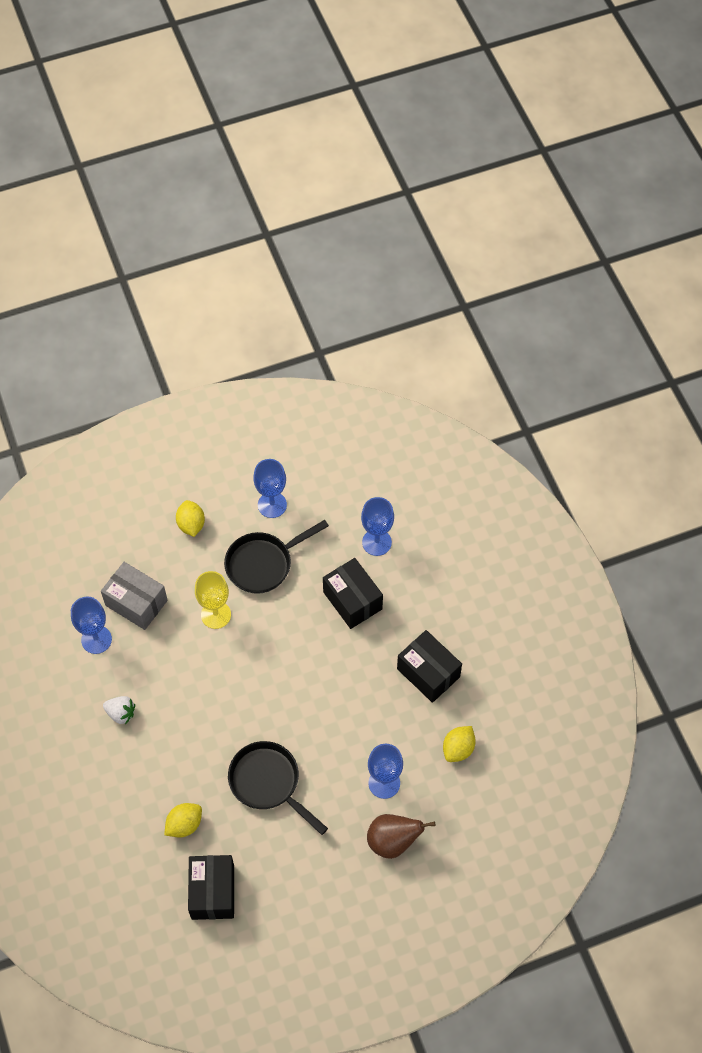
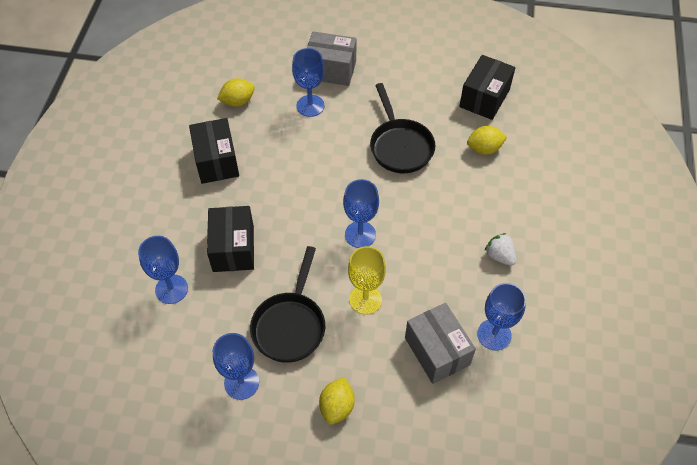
camera: 150 degrees left, 5 degrees down
(253, 669) = (360, 234): none -> blue goblet
(263, 564) = (290, 325): black pan -> black pan turned 105 degrees clockwise
(392, 841) = (331, 70): brown pear -> grey box

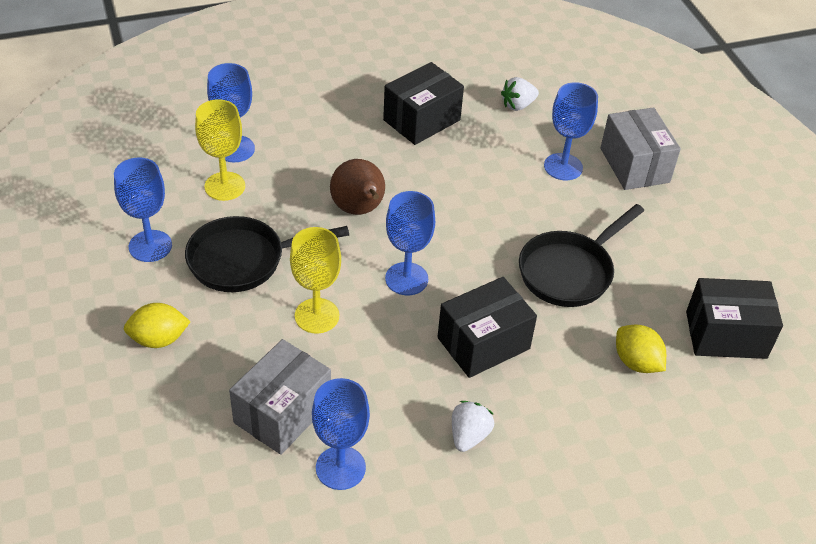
camera: 60 degrees right, 10 degrees down
(208, 310) = (225, 186): none -> yellow goblet
(233, 248) = (315, 176): black box -> black box (483, 343)
(238, 101) = (518, 105): yellow lemon -> white strawberry
(282, 235) = (359, 210): none -> brown pear

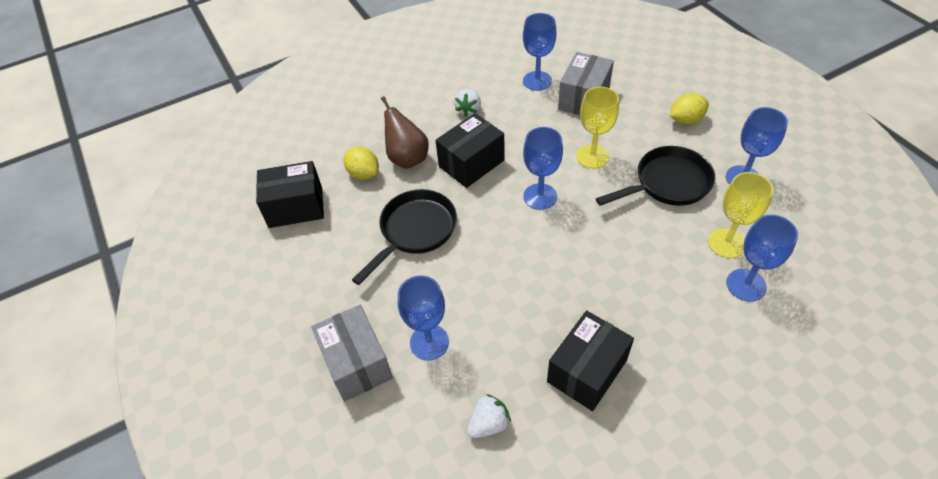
camera: 175 degrees right, 5 degrees up
(359, 210) = (602, 247): brown pear -> brown pear (407, 158)

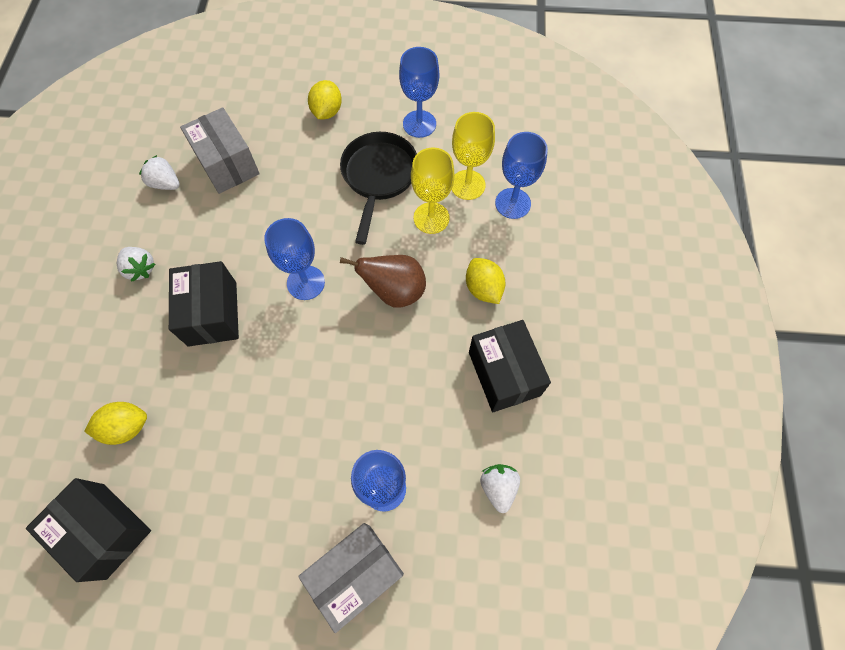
camera: 60 degrees left, 15 degrees up
(296, 207) = (105, 530): black box -> black box turned 75 degrees counterclockwise
(357, 363) = (356, 574): grey box -> grey box turned 45 degrees counterclockwise
(407, 158) = (148, 369): brown pear -> brown pear (395, 291)
(415, 231) = (248, 422): black pan -> none
(537, 81) = (165, 183): blue goblet -> white strawberry
(592, 156) = (300, 208): yellow goblet -> yellow goblet (431, 218)
(646, 310) = (483, 288): none -> yellow lemon

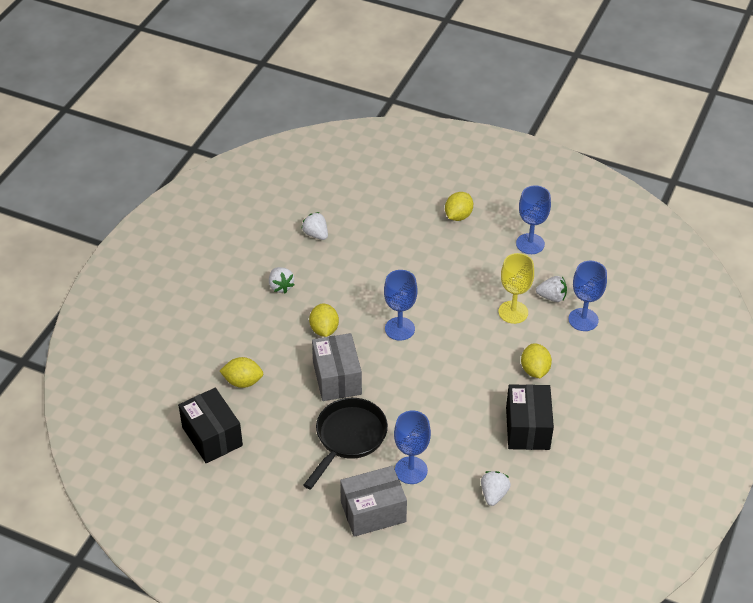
camera: 20 degrees right, 20 degrees down
(212, 313) = (324, 329): black box -> yellow lemon
(227, 164) = (367, 233): grey box -> grey box (337, 378)
(378, 177) = (482, 273): black pan -> black pan (348, 438)
(395, 291) = (465, 353): brown pear -> none
(467, 185) = (552, 297): yellow goblet -> white strawberry

